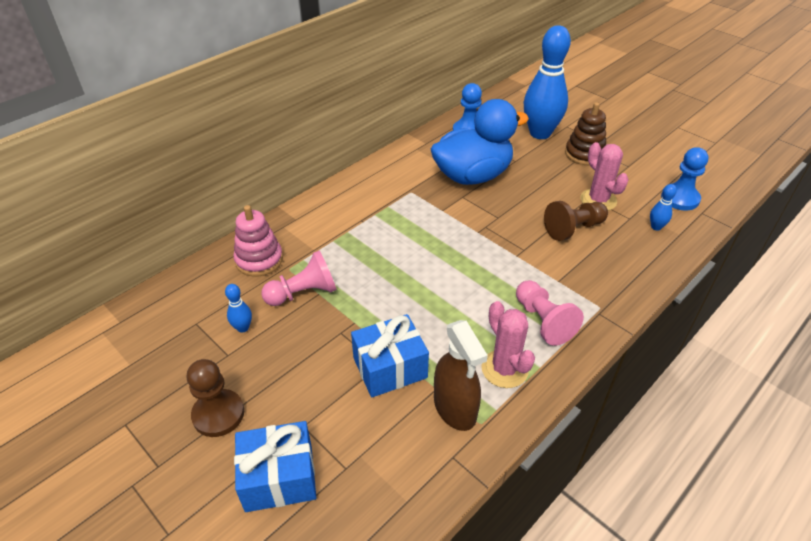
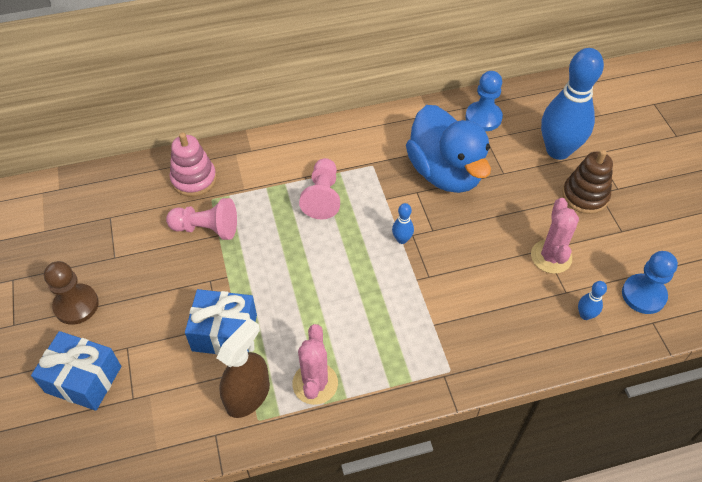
camera: 30 degrees right, 10 degrees up
(243, 328) = (140, 238): blue bowling pin -> blue bowling pin (402, 239)
(455, 408) = (248, 395): brown spray bottle -> brown spray bottle turned 150 degrees counterclockwise
(472, 176) = (445, 172): blue duck -> blue duck turned 60 degrees clockwise
(543, 321) = (385, 357): pink pawn -> pink pawn (322, 197)
(573, 229) = (496, 277): brown pawn -> none

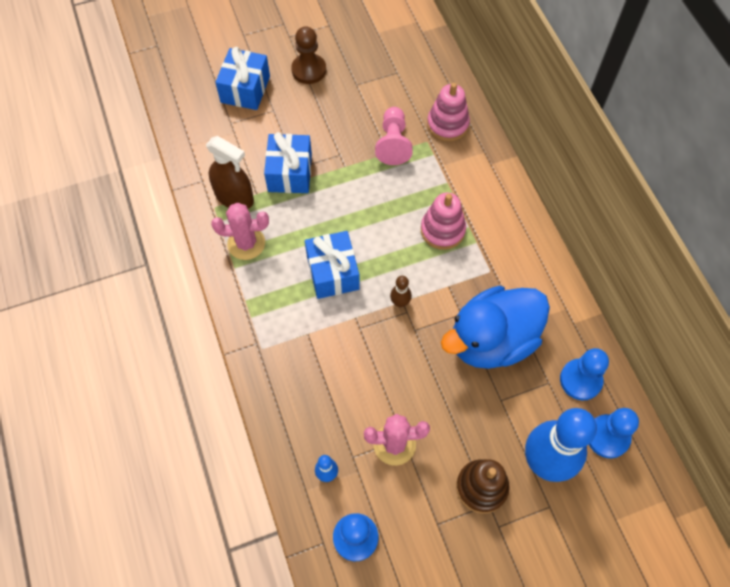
camera: 85 degrees right, 10 degrees up
(322, 197) = (442, 230): pink pawn -> pink stacking toy
(362, 296) = (333, 272): none -> blue gift
(402, 239) = (400, 302): blue bowling pin -> brown bowling pin
(533, 108) = (607, 437): none -> blue pawn

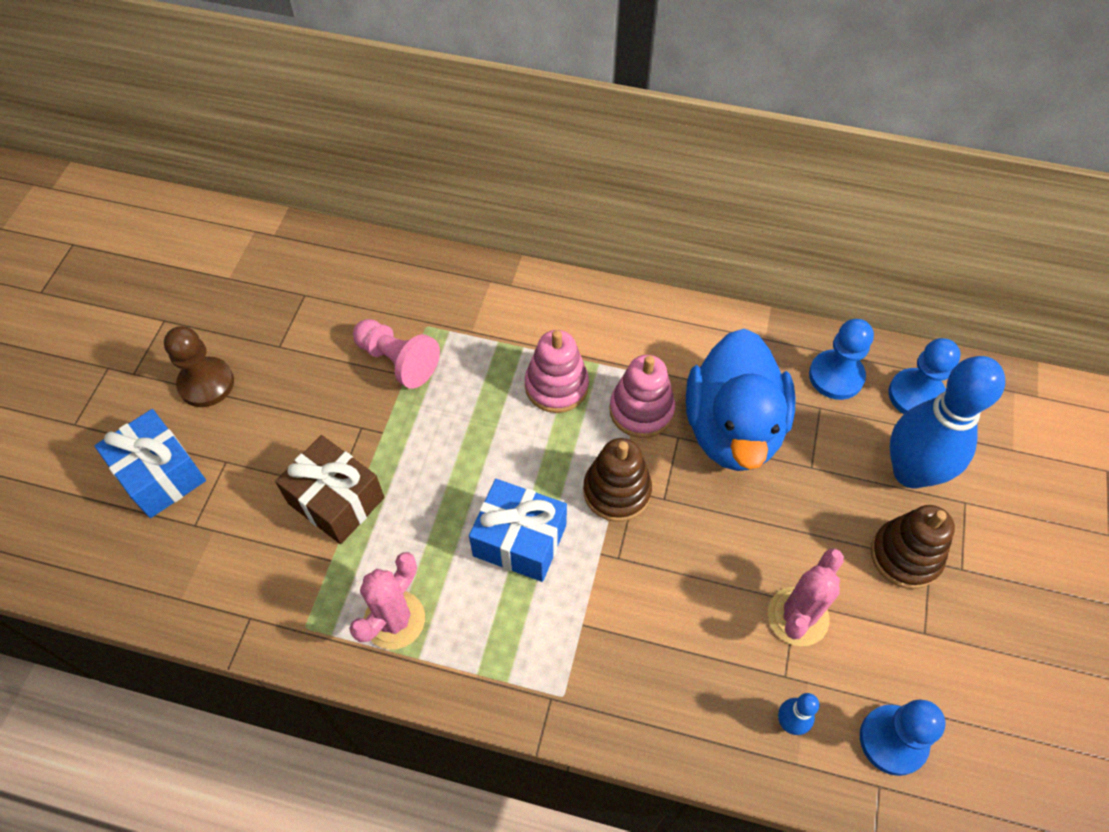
camera: 55 degrees left, 5 degrees down
(234, 197) = (312, 591): brown spray bottle -> none
(290, 173) = (336, 500): blue gift -> brown gift
(400, 302) = (617, 491): brown bowling pin -> brown stacking toy
(447, 124) = (422, 291): pink stacking toy -> pink stacking toy (641, 410)

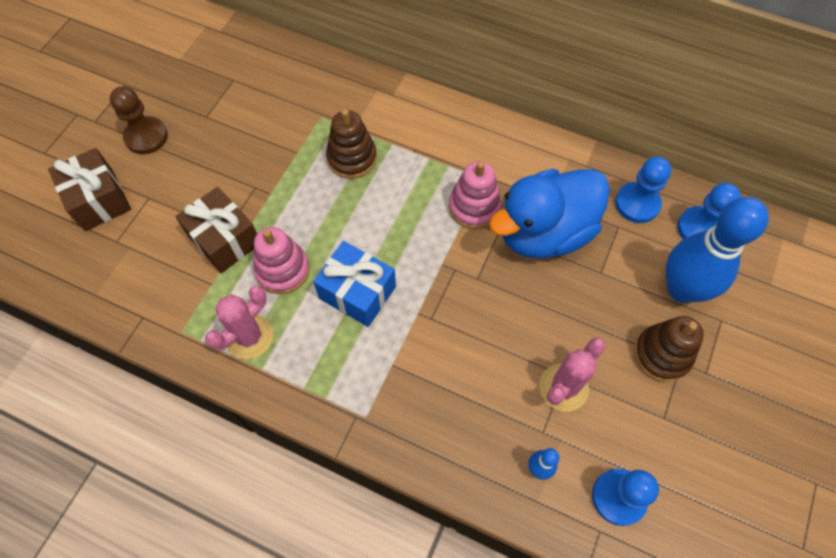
camera: 10 degrees right, 5 degrees up
(160, 475) = (99, 200): blue gift -> brown gift
(398, 361) = (293, 140): pink pawn -> none
(556, 386) = (411, 178): pink stacking toy -> pink stacking toy (282, 270)
(617, 491) = (441, 267): brown stacking toy -> brown stacking toy (352, 158)
(733, 429) = (544, 232): blue duck -> blue duck turned 45 degrees clockwise

